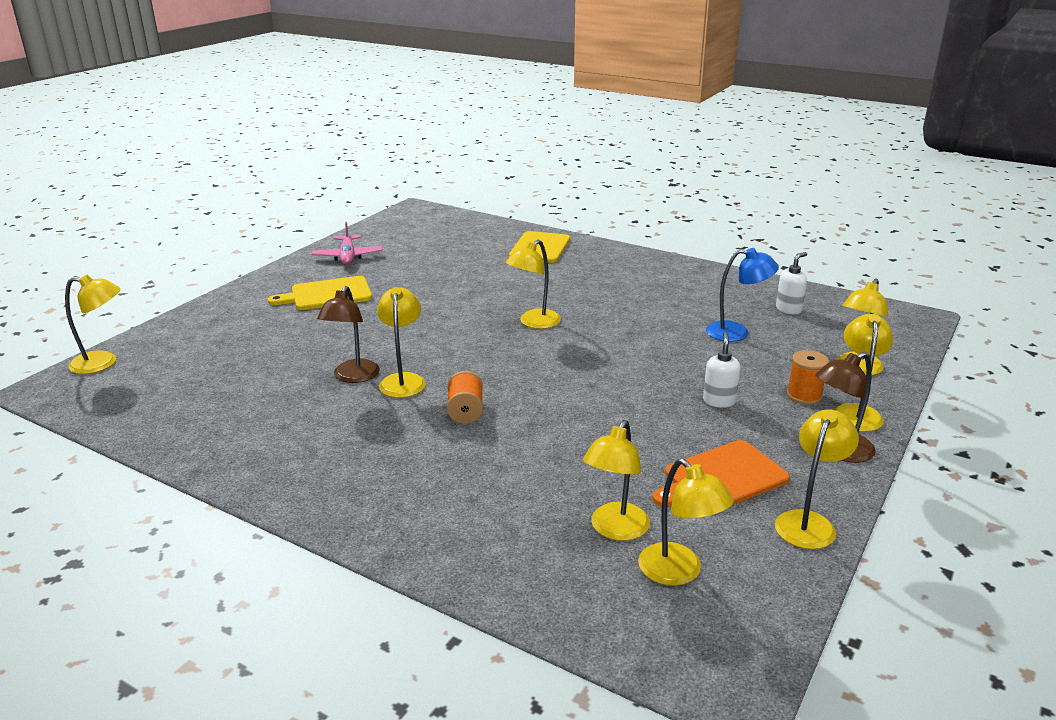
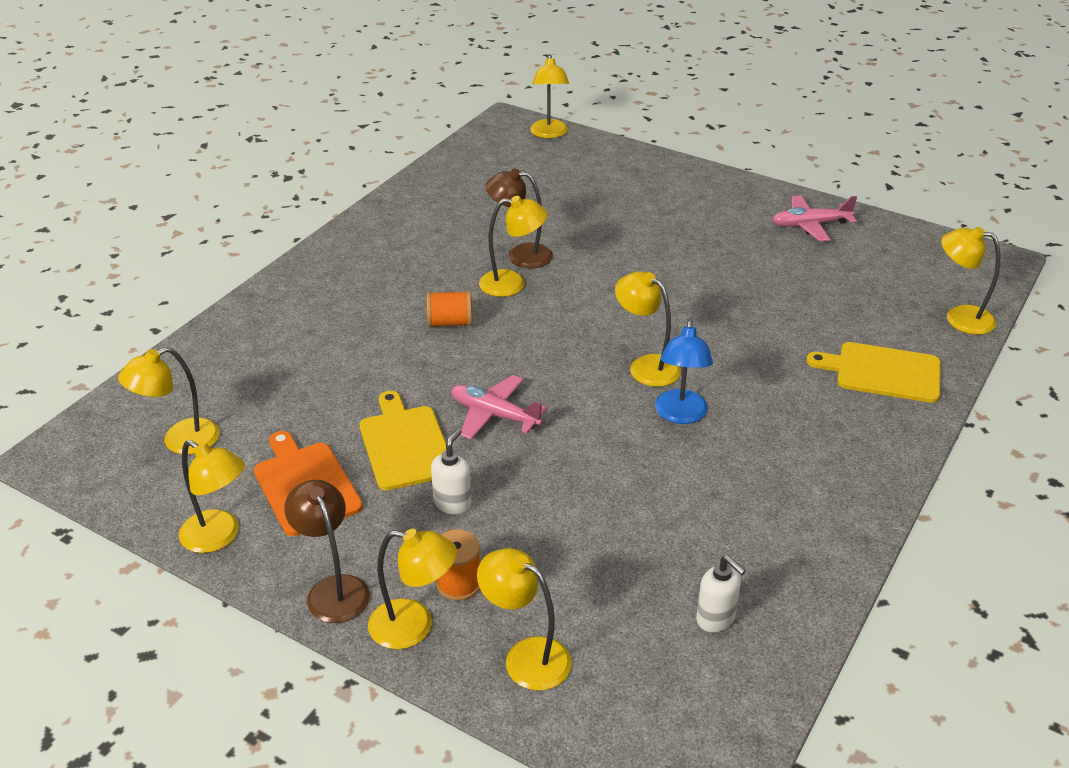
camera: 90 degrees right, 10 degrees up
(327, 294) = (702, 223): yellow cutting board -> yellow cutting board (405, 444)
(604, 385) = (494, 415): none -> pink plane
(615, 530) = (246, 409): yellow lamp -> yellow lamp (959, 317)
(719, 401) = (452, 503): white soap dispenser -> white soap dispenser turned 75 degrees counterclockwise
(736, 332) = (632, 546): blue lamp -> blue lamp (680, 415)

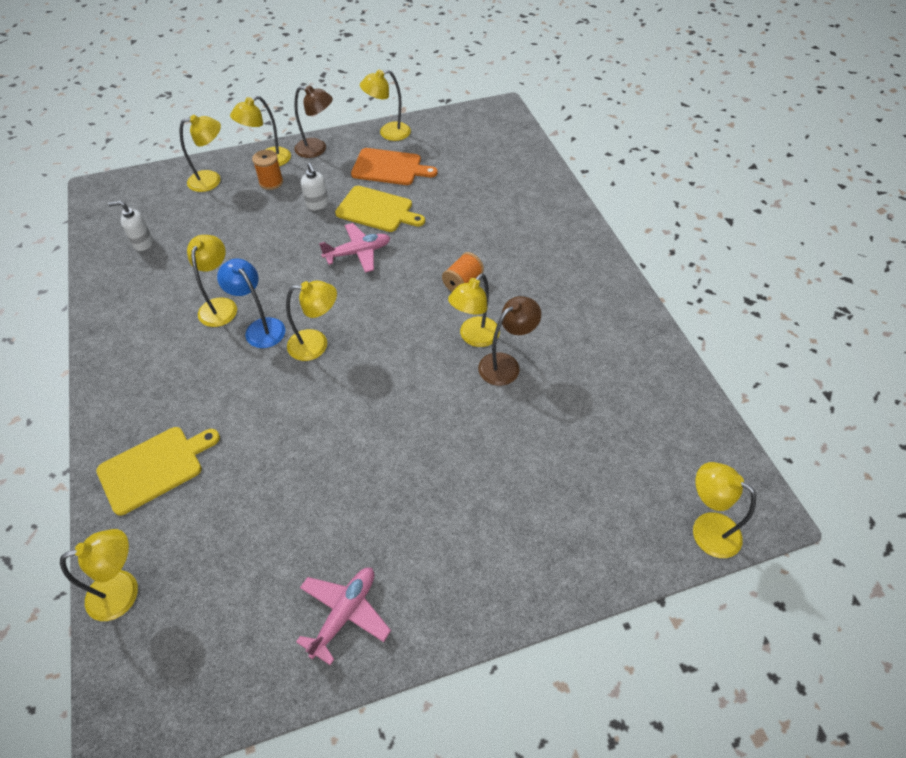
camera: 130 degrees right, 15 degrees up
(180, 441) = (469, 145): yellow lamp -> yellow lamp (220, 306)

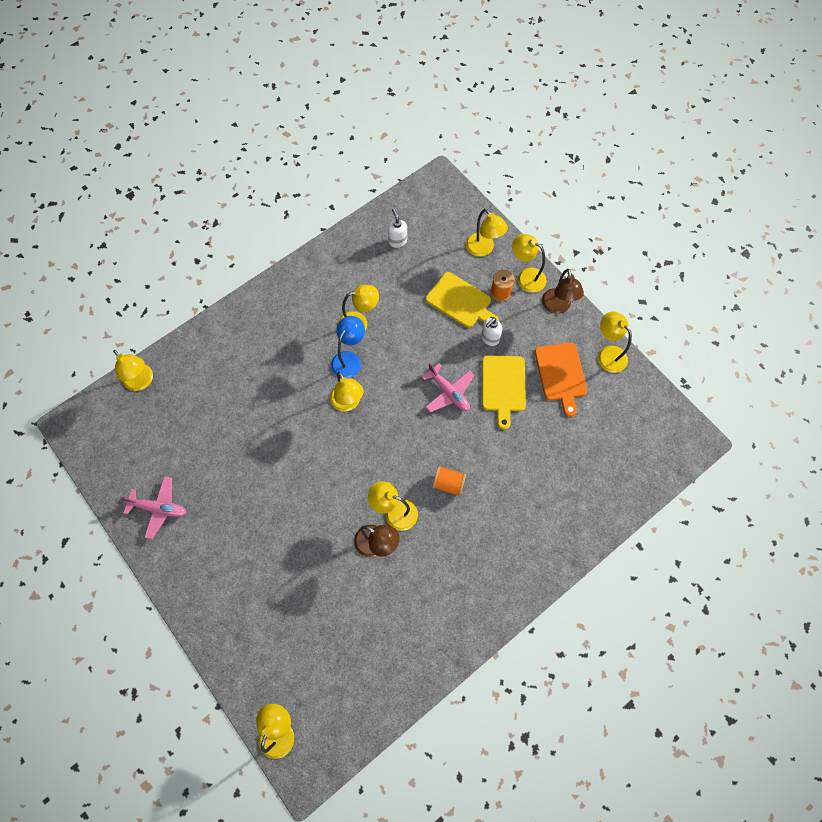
camera: 70 degrees right, 15 degrees up
(155, 467) = (221, 354): yellow cutting board -> yellow cutting board (461, 301)

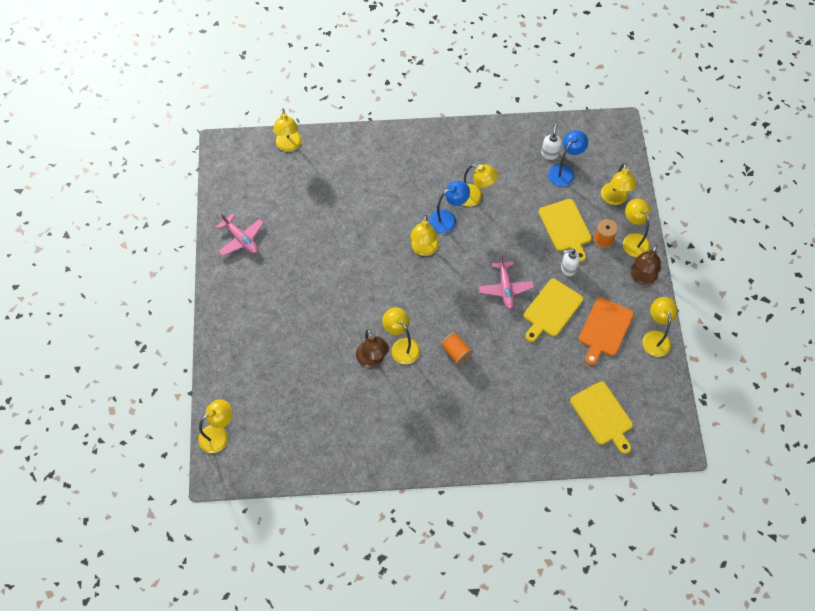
camera: 35 degrees right, 5 degrees down
(422, 250) = (564, 171): none -> blue lamp
(617, 456) = (602, 416): none -> yellow cutting board

